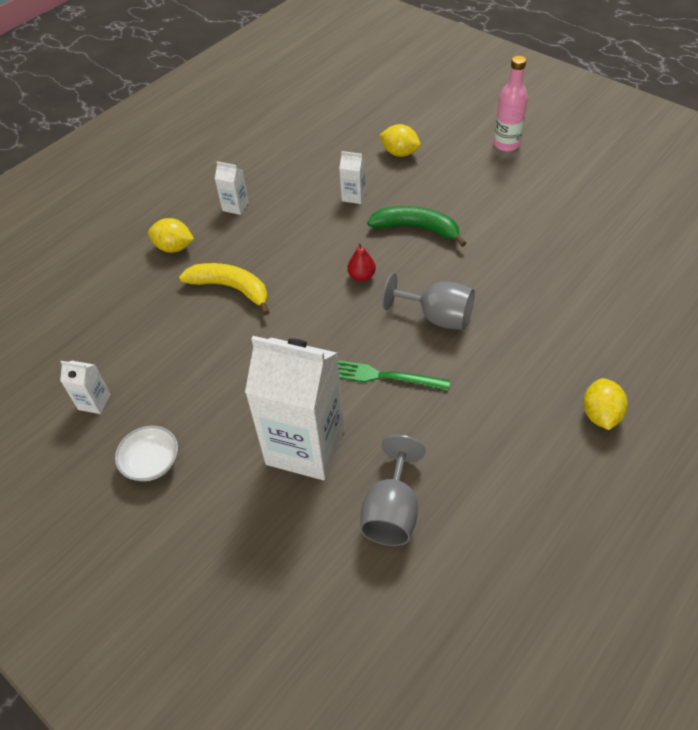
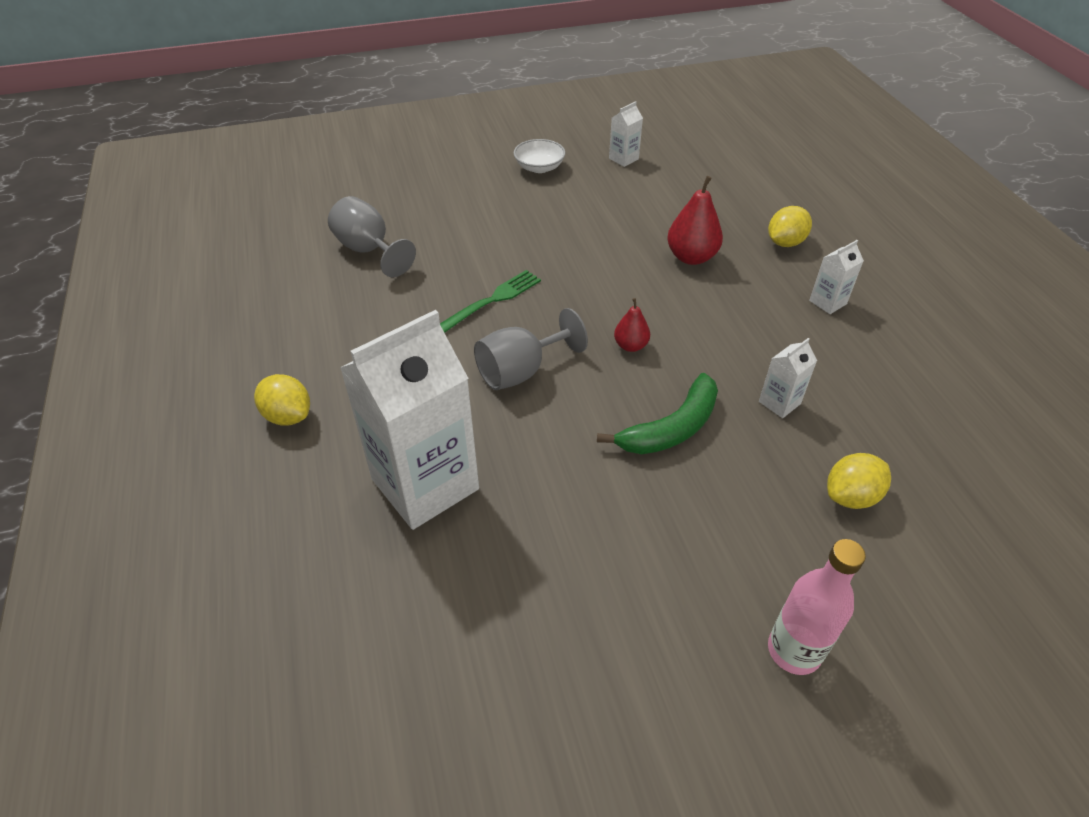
camera: 120 degrees right, 5 degrees down
(232, 288) = (691, 257): yellow banana -> red pear
(305, 446) = (471, 234): white carton -> white carton (425, 484)

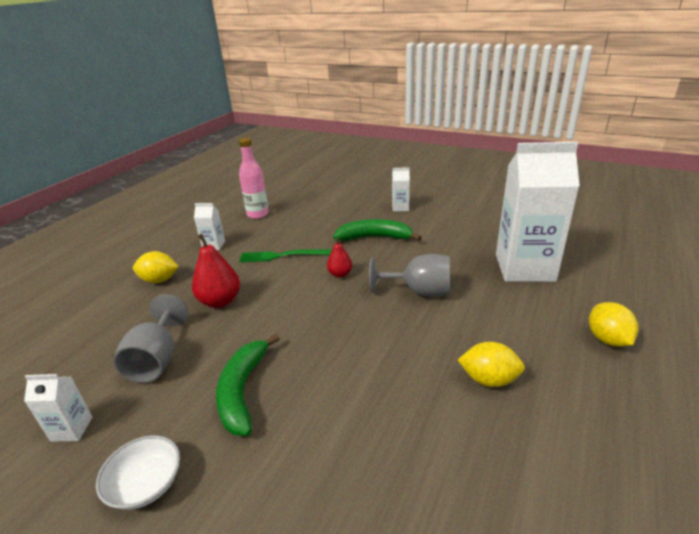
camera: 135 degrees left, 15 degrees down
(369, 250) = (455, 478): grey goblet -> grey goblet (157, 360)
(490, 302) = (390, 345): green fork -> green fork (282, 256)
(557, 220) = (243, 390): none -> green banana
(779, 402) = (315, 226): white carton -> white carton (400, 207)
(794, 650) = (420, 184): pink bottle -> pink bottle (257, 214)
(851, 496) = (342, 198): yellow lemon -> yellow lemon (489, 379)

